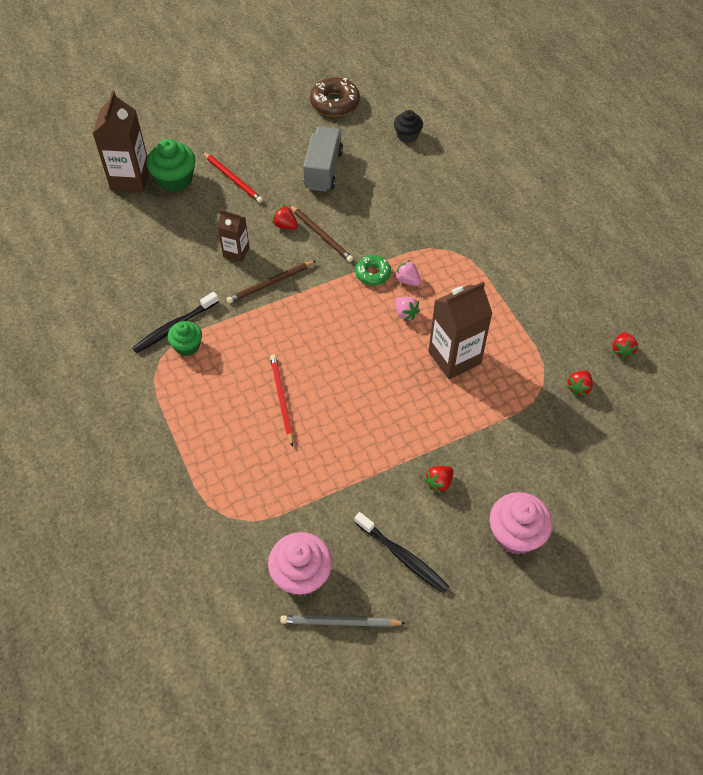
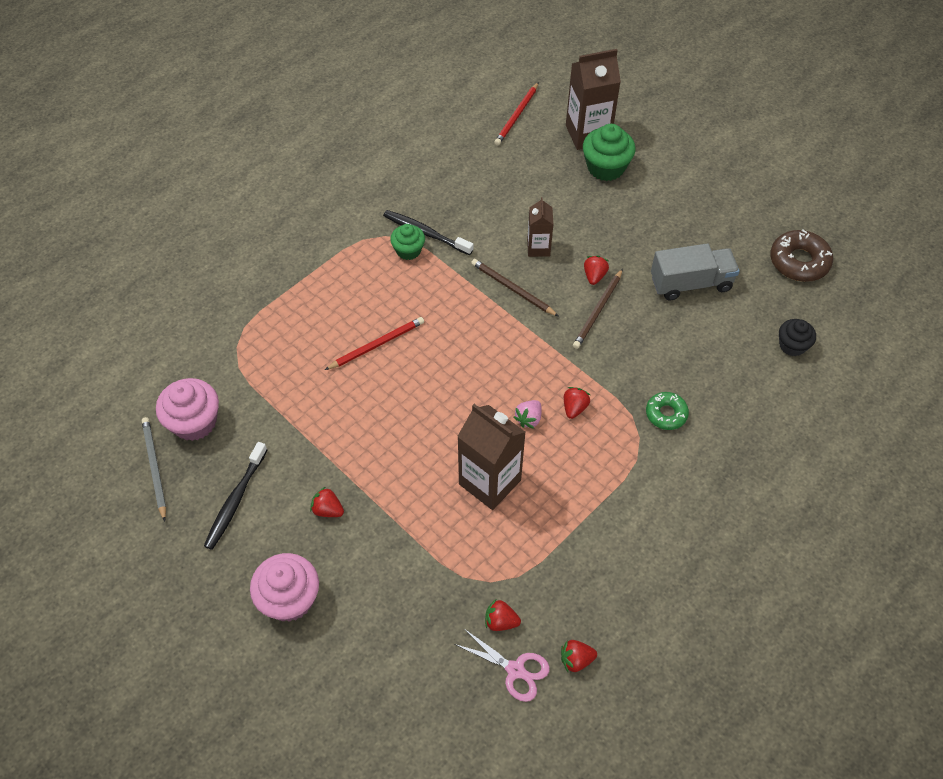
camera: 70 degrees right, 0 degrees up
(233, 179) = (633, 212): red pencil -> red pencil (516, 116)
(373, 273) = (568, 373): green donut -> green donut (666, 414)
(407, 280) = (574, 408): pink strawberry -> red strawberry
(620, 390) = (515, 670): none -> pink scissors

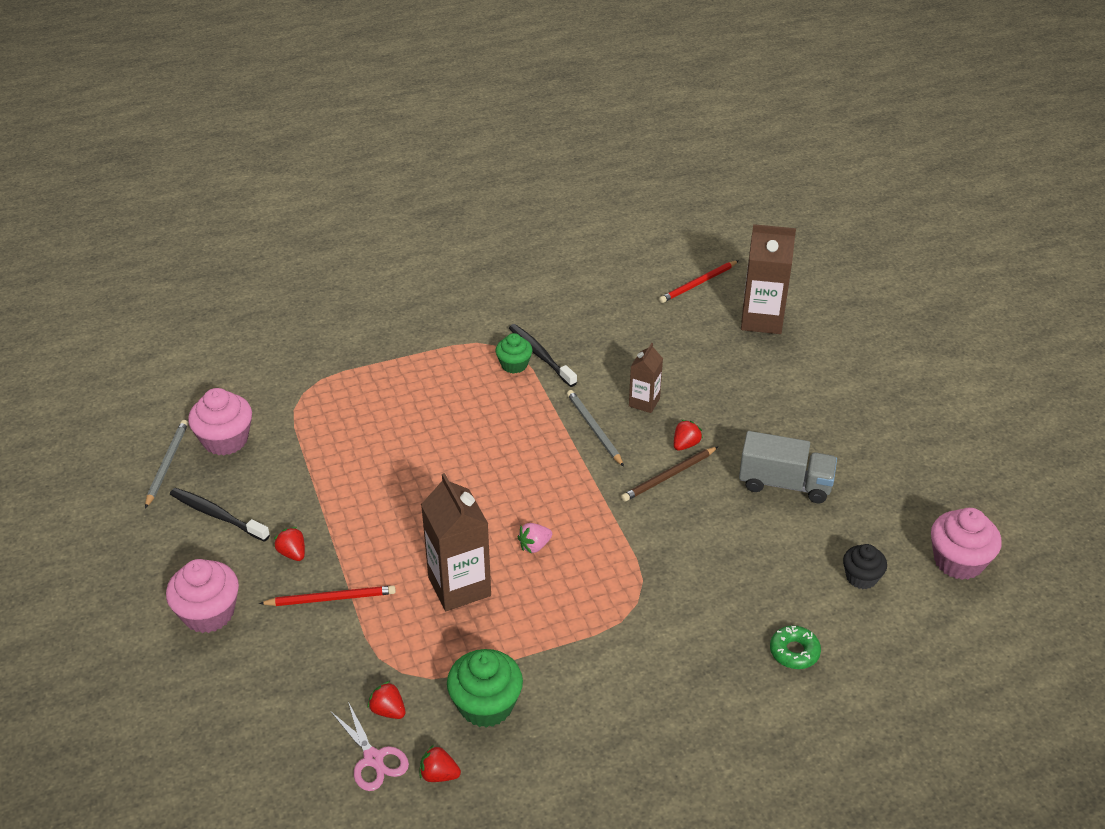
camera: 25 degrees right, 15 degrees down
(235, 500) = (217, 515): black toothbrush -> black toothbrush turned 75 degrees clockwise
(377, 345) = (431, 433): red pencil -> red pencil (331, 598)
(512, 289) = (594, 429): brown pencil -> grey pencil
(574, 408) = (587, 552): red strawberry -> none
(605, 167) = (761, 354): green cupcake -> green cupcake (486, 705)
(666, 414) = (679, 591): green donut -> green donut (794, 652)
(799, 261) = (920, 502): brown donut -> none
(852, 303) = (958, 561): none -> pink cupcake

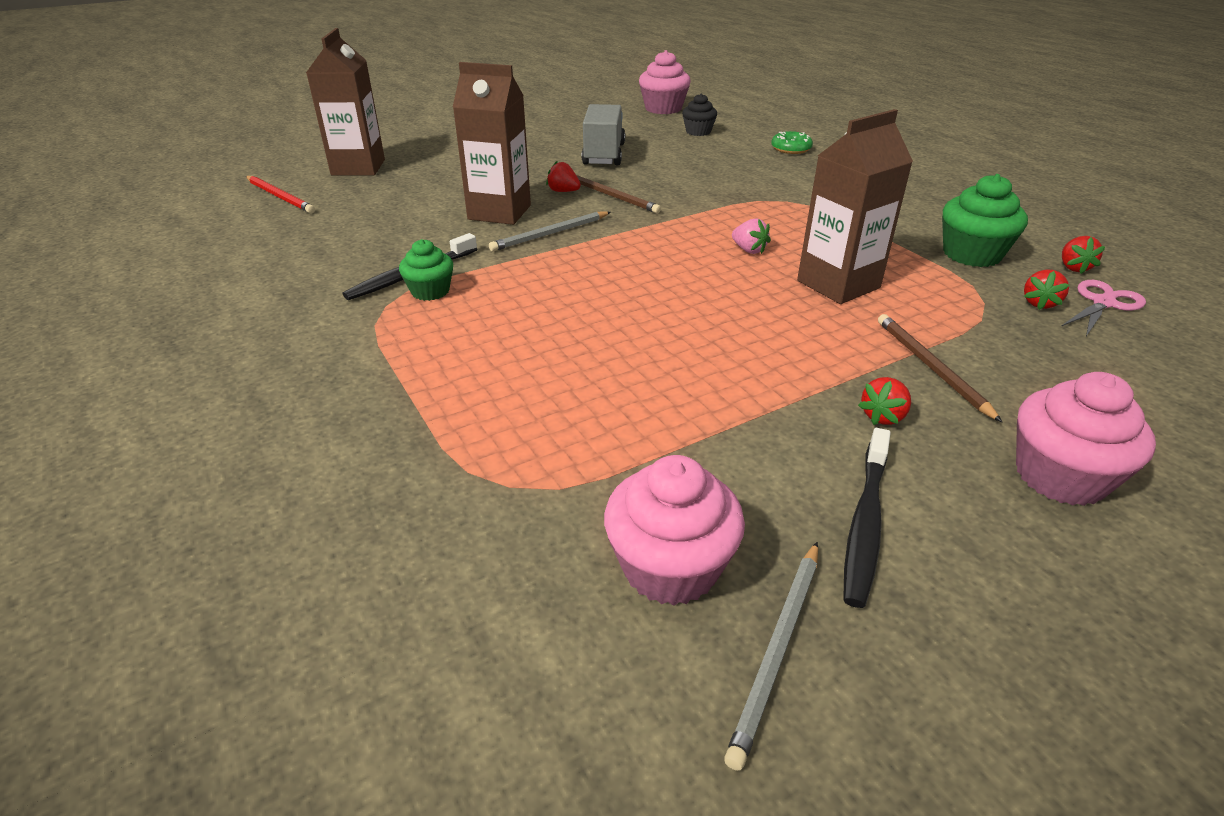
camera: 100 degrees left, 5 degrees down
(167, 464) = (777, 650): grey pencil -> grey pencil turned 60 degrees counterclockwise
(331, 598) = (931, 367): red pencil -> brown pencil
(644, 402) = (499, 212): brown carton -> brown carton, size x1.76

